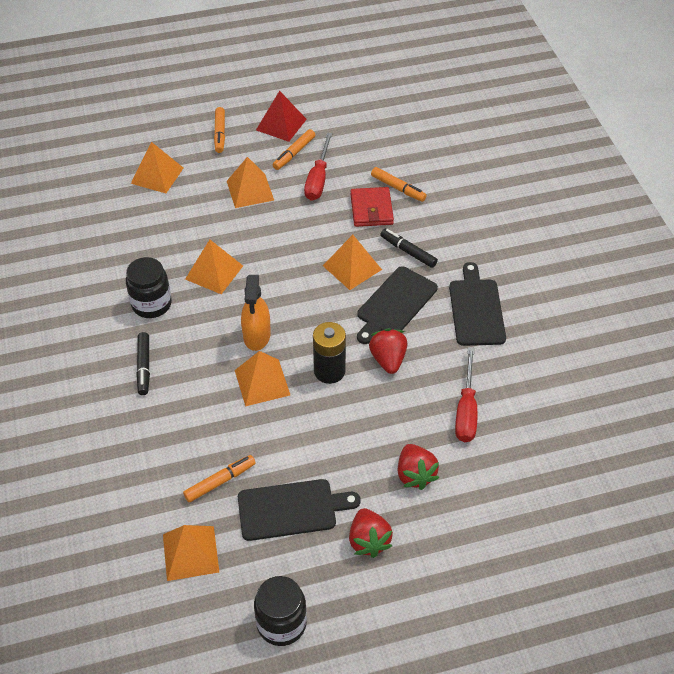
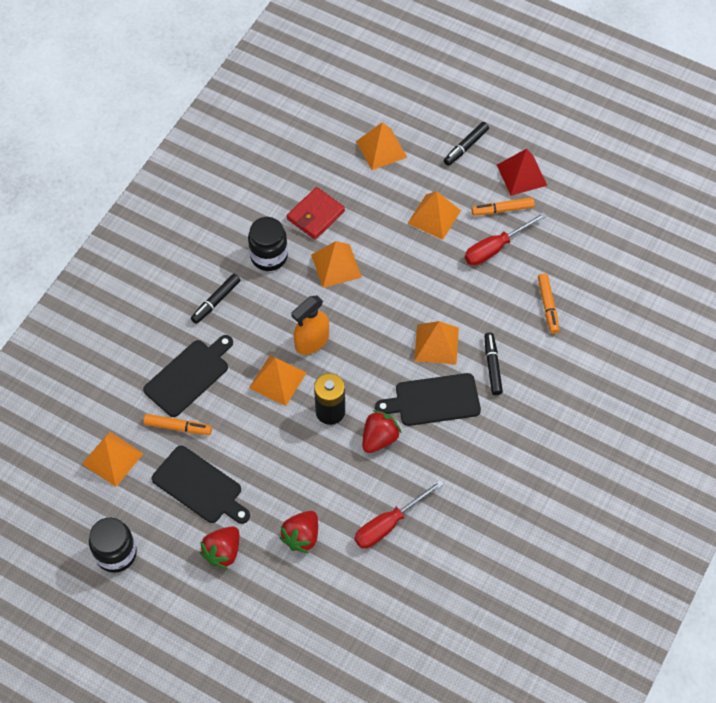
camera: 45 degrees right, 10 degrees up
(220, 134) = (465, 147): orange marker -> black marker
(371, 209) = (506, 308): red wallet -> red wallet (315, 215)
(476, 309) = (488, 456): black cutting board -> black cutting board (189, 376)

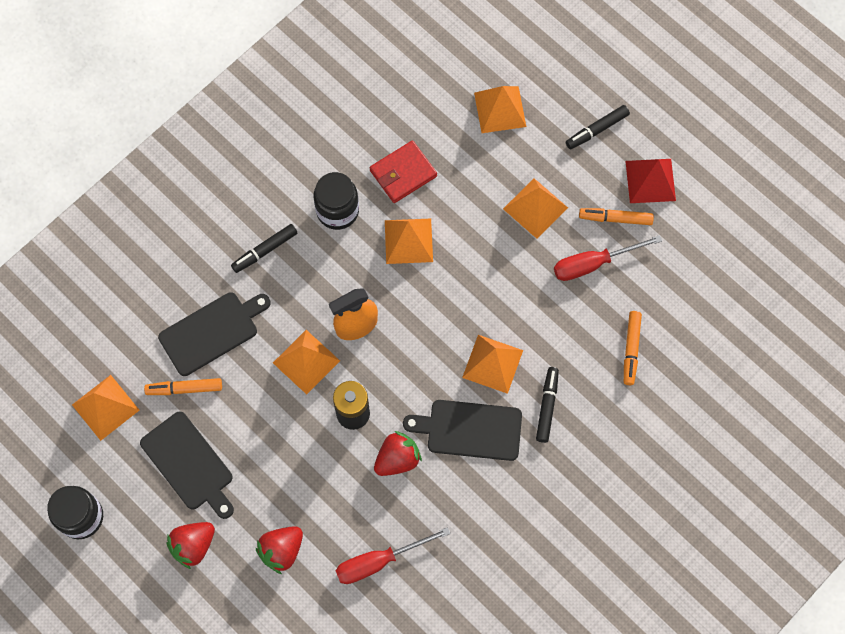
camera: 15 degrees right, 10 degrees up
(178, 427) = (184, 389): orange marker -> orange marker turned 150 degrees clockwise

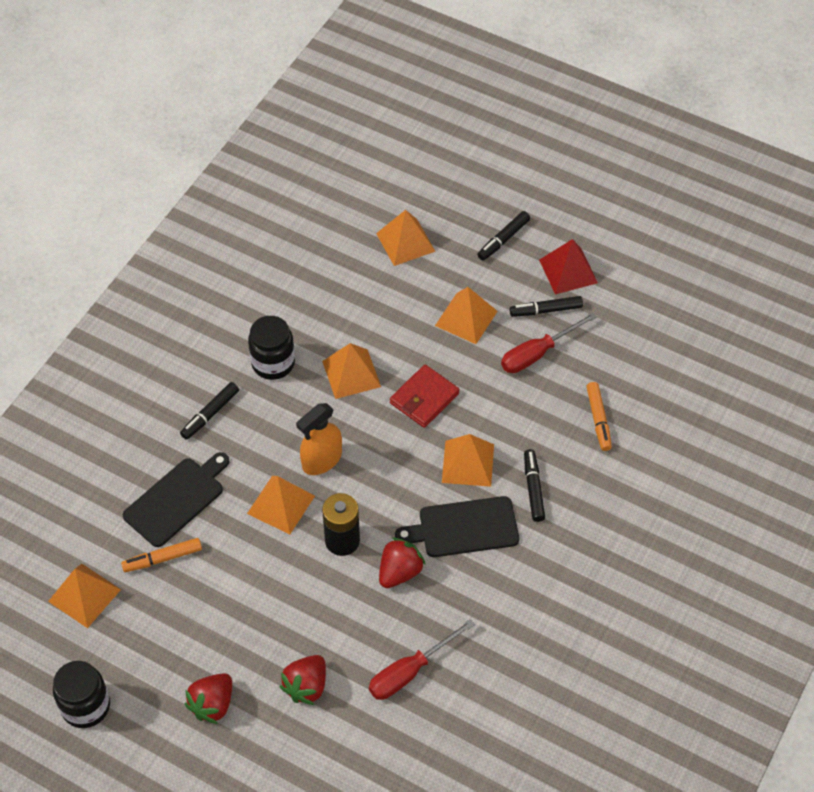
camera: 15 degrees left, 15 degrees down
(189, 464) = (187, 628): black cutting board -> none
(403, 173) = (328, 317): red wallet -> red wallet (424, 398)
(615, 219) = (546, 310): orange marker -> black marker

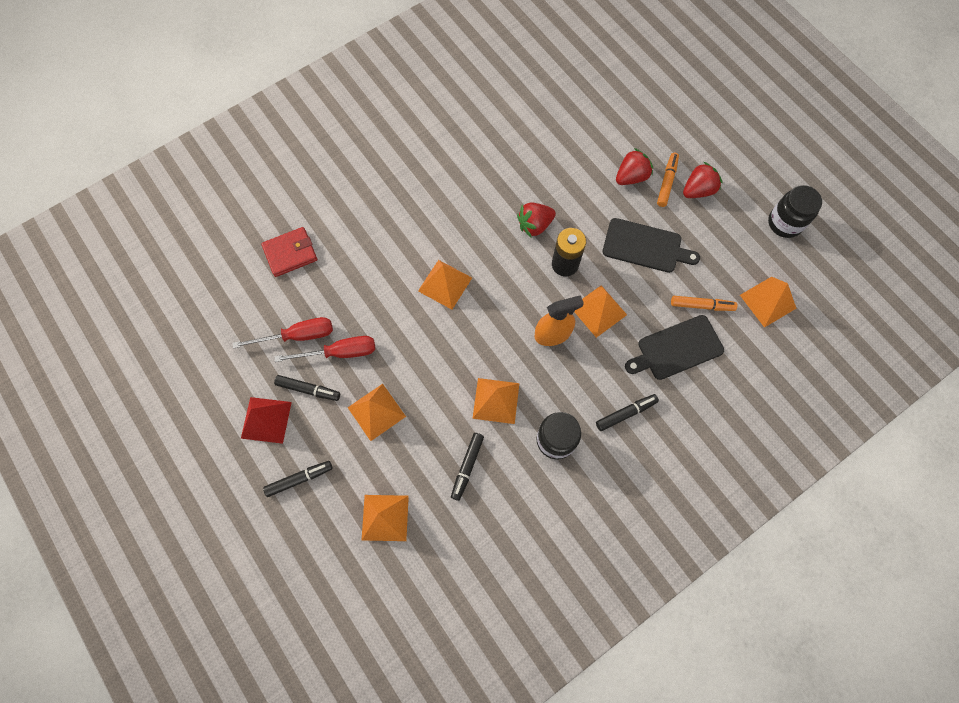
camera: 155 degrees left, 15 degrees up
(410, 671) = (559, 159): red screwdriver -> red screwdriver (297, 336)
(424, 398) = (449, 352): red wallet -> red wallet (290, 253)
(464, 527) = (474, 237): black cutting board -> black cutting board (645, 246)
(533, 488) = (409, 245): black marker -> black marker (467, 467)
(598, 419) = (329, 277): orange marker -> orange marker (666, 182)

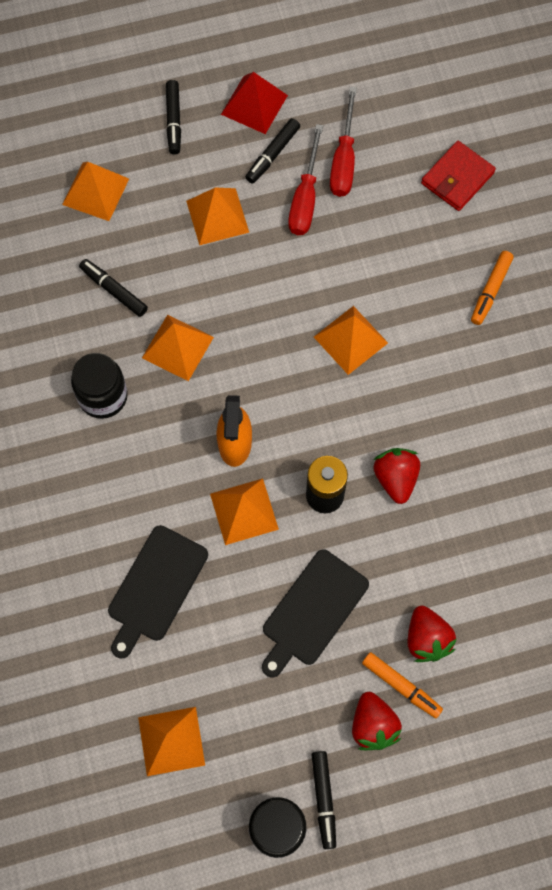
camera: 110 degrees right, 0 degrees up
(290, 253) = (457, 178): red wallet -> red wallet turned 45 degrees clockwise
(626, 413) = (100, 489): black marker -> black marker (324, 800)
(676, 348) = (155, 587): black cutting board -> black cutting board turned 150 degrees counterclockwise
(702, 305) = (200, 648): orange marker -> orange marker (491, 291)

